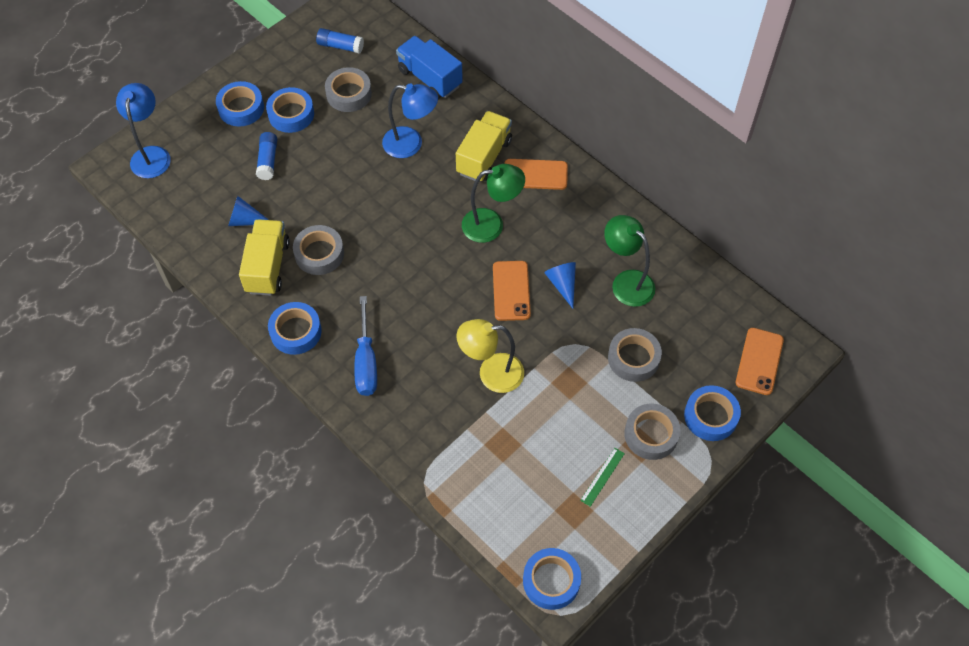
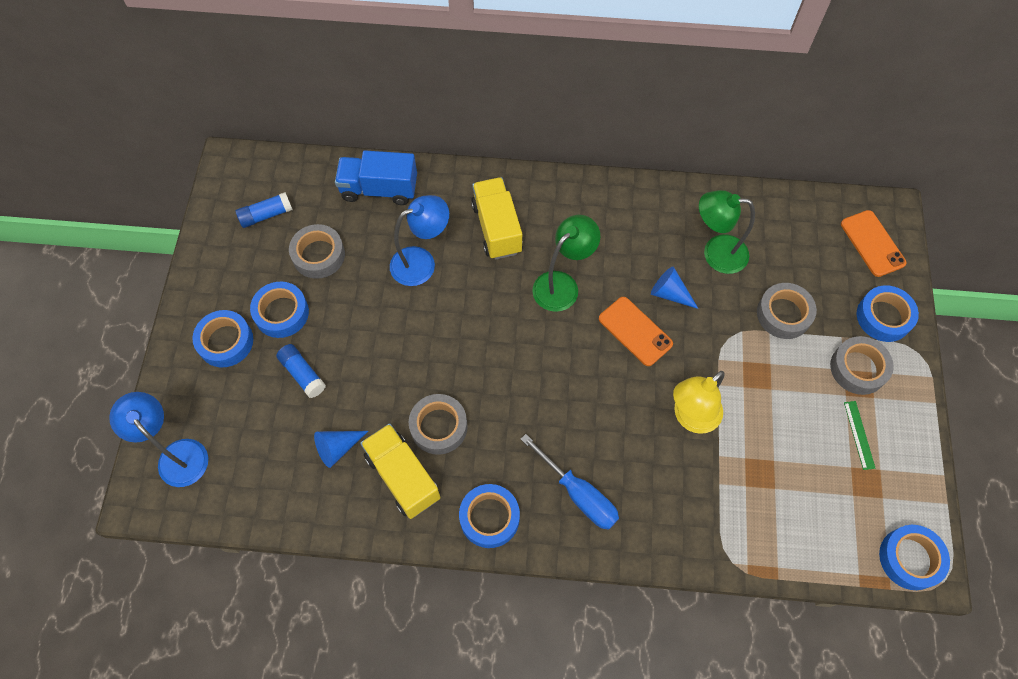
camera: 40 degrees left, 5 degrees up
(535, 174) = (555, 213): orange phone -> none

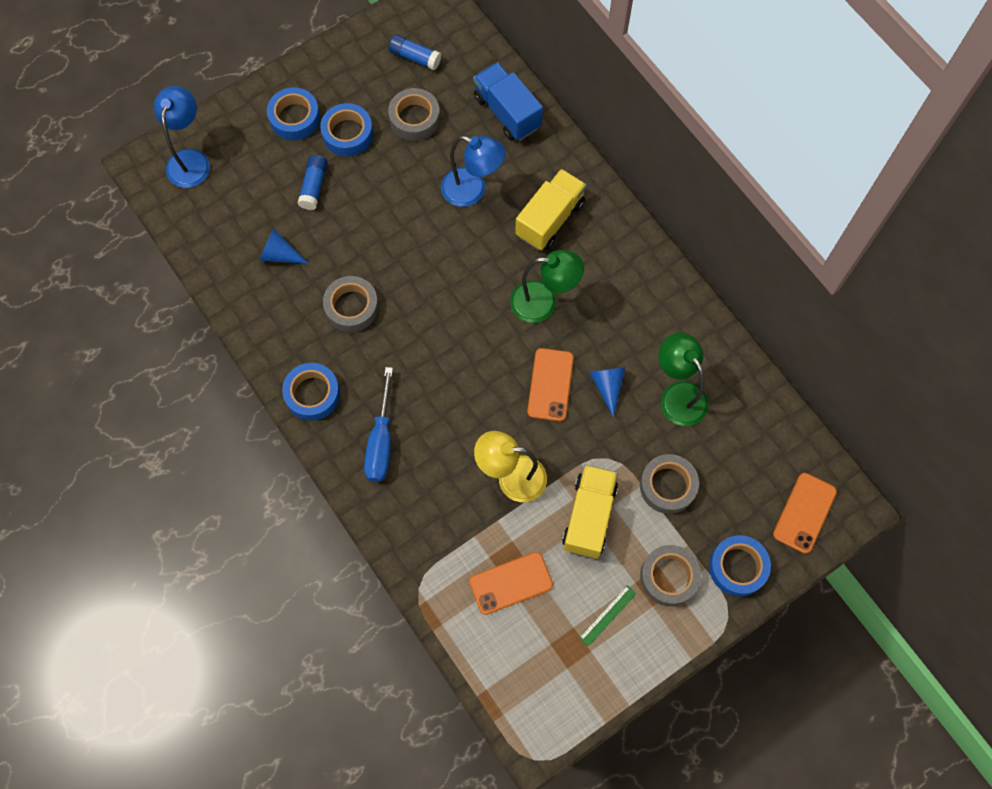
camera: 50 degrees right, 5 degrees up
(402, 477) = (294, 313): yellow truck -> yellow truck (589, 516)
(780, 486) = (511, 583): none -> orange phone
(910, 559) = (531, 721): blue tape -> none

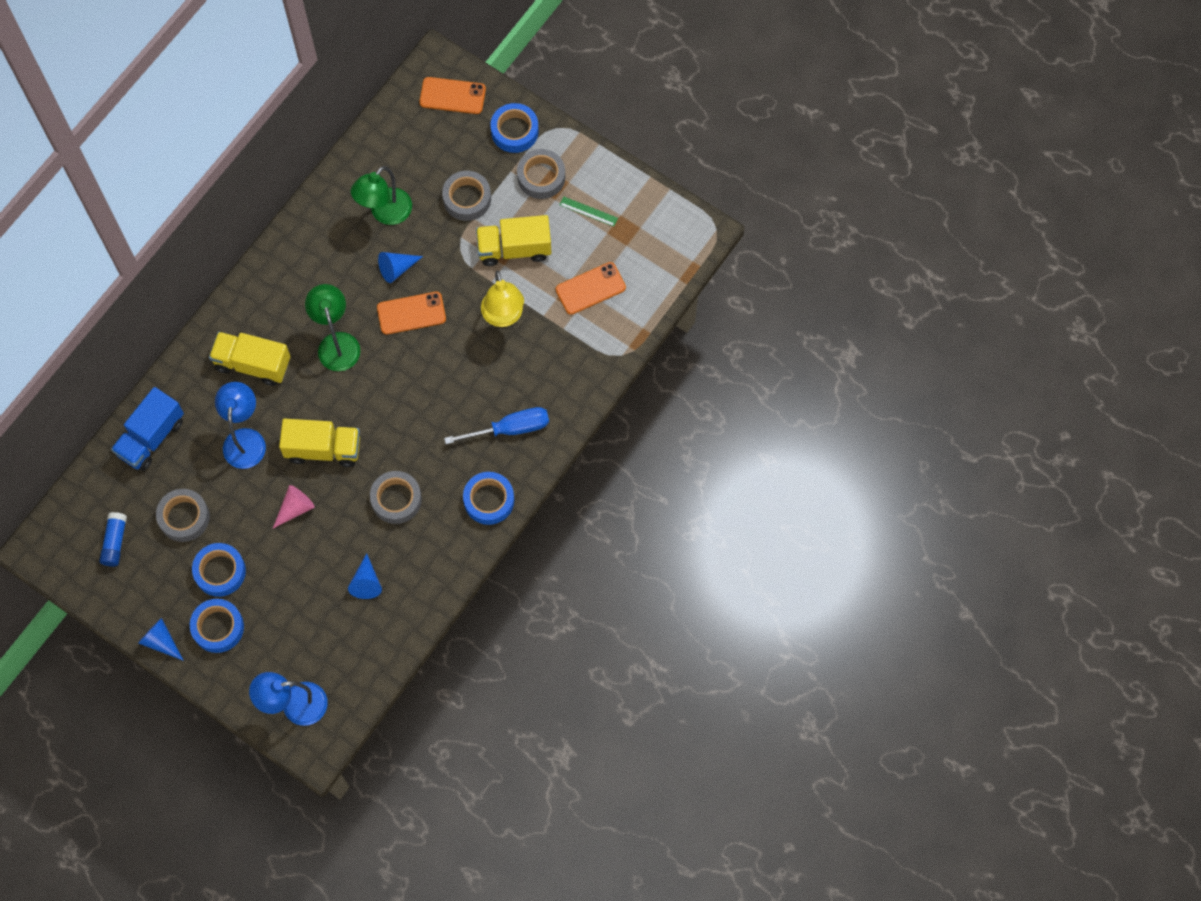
camera: 110 degrees left, 0 degrees up
(303, 70) = (161, 641): none -> blue cone
(314, 187) = (286, 580): blue glue stick -> none
(382, 214) = (295, 508): none -> pink cone
(433, 257) = (323, 449): none -> yellow truck
(511, 583) = (590, 288): orange phone -> orange phone turned 75 degrees counterclockwise

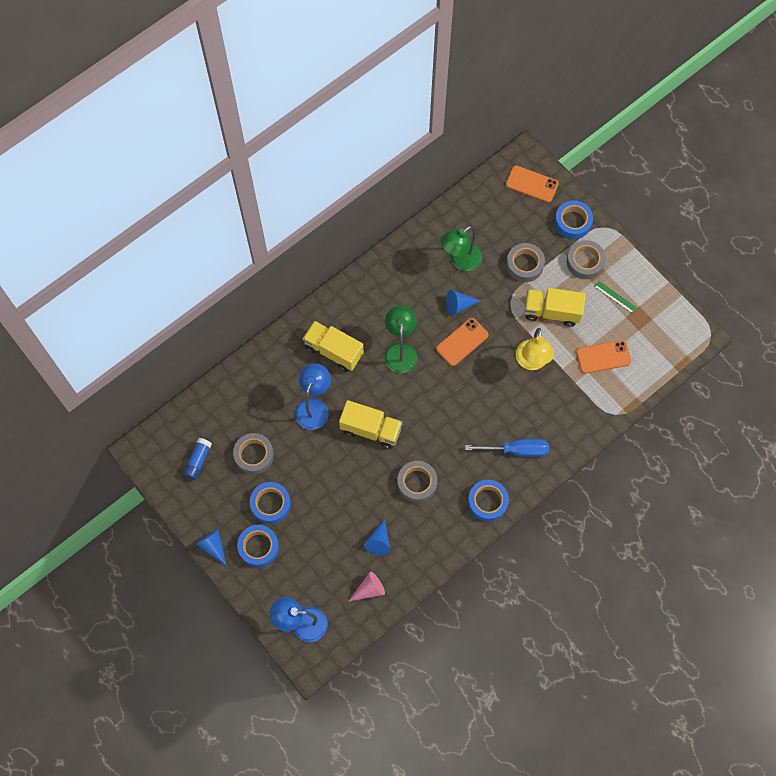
camera: 15 degrees right, 0 degrees up
(151, 437) = (244, 388): blue truck -> none
(295, 508) = (339, 470): pink cone -> pink cone (369, 589)
(411, 313) = (462, 342): orange phone -> orange phone turned 45 degrees counterclockwise

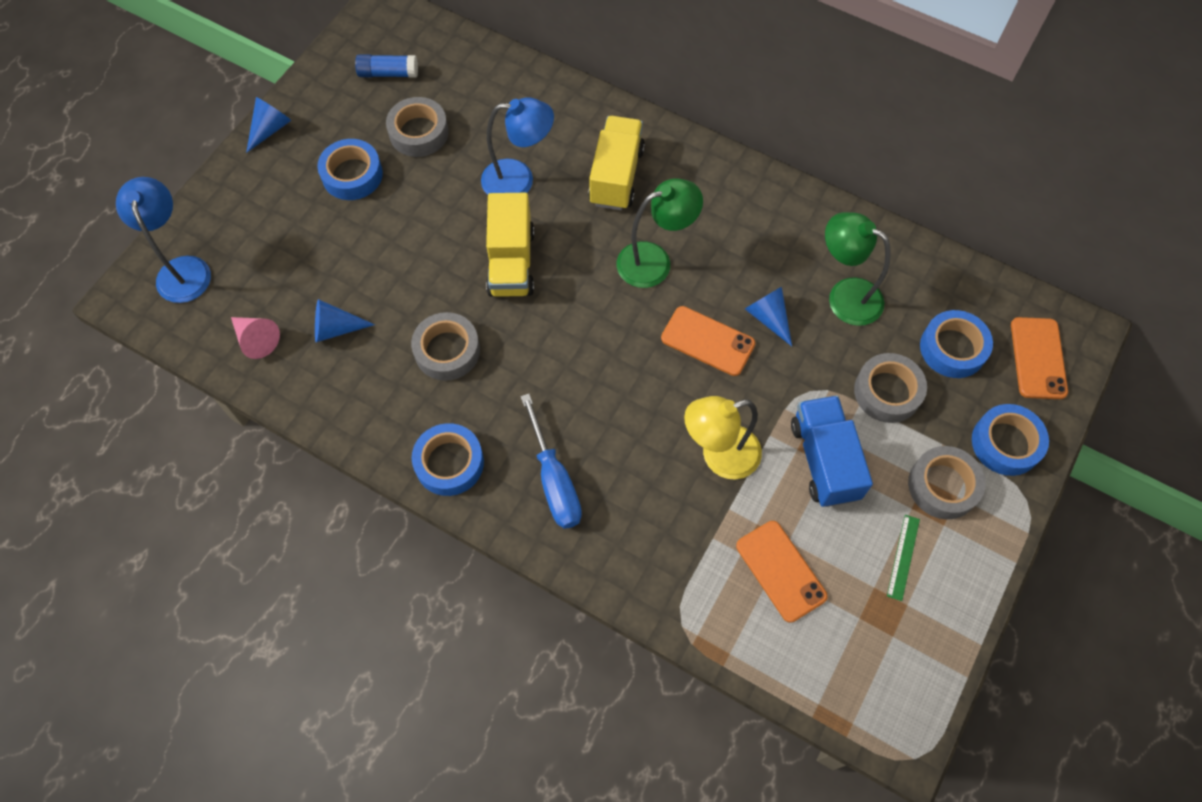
camera: 70 degrees right, 5 degrees down
(258, 547) = (284, 181): blue tape -> blue tape (952, 348)
(552, 312) = (824, 460): yellow truck -> blue truck

